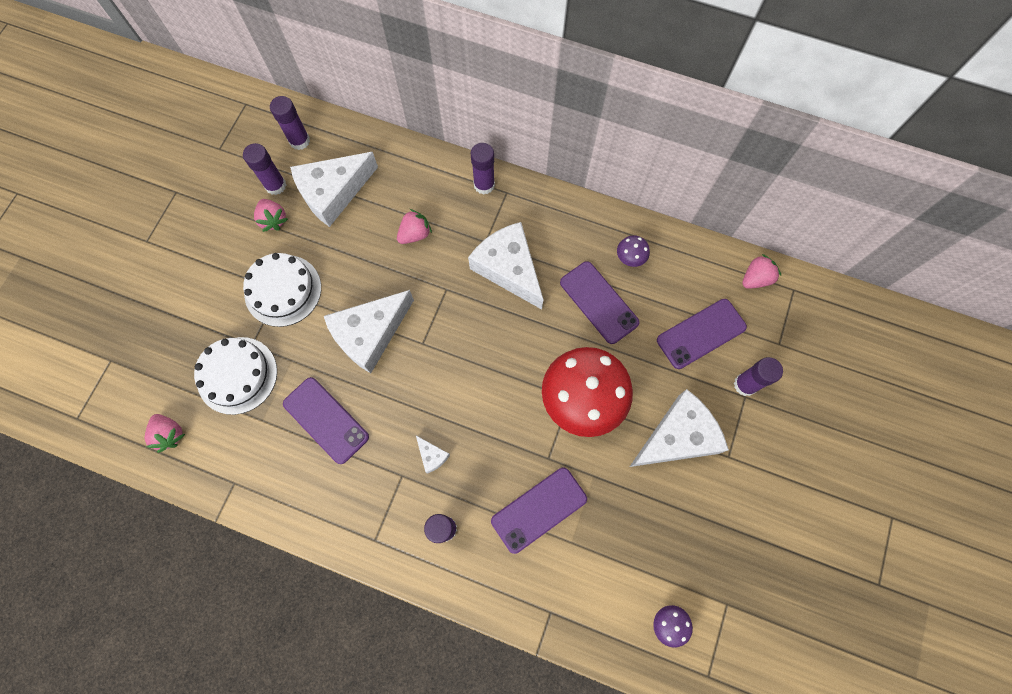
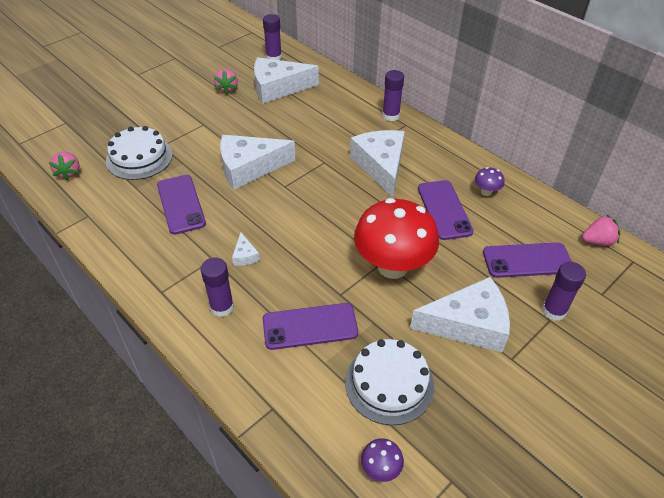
camera: 25 degrees right, 25 degrees down
(275, 185) = (241, 73): purple glue stick -> none
(283, 290) = (206, 125): white cake -> white cake (389, 383)
(415, 234) = (321, 125): pink strawberry -> none

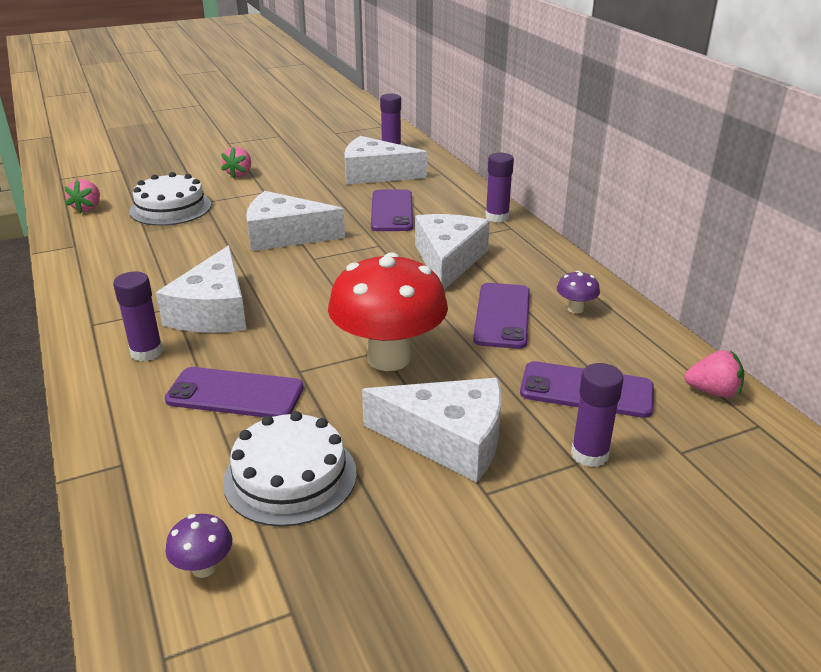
camera: 20 degrees right, 15 degrees down
(181, 204) = (181, 253): purple phone -> purple phone (392, 211)
(227, 89) = (315, 167): pink strawberry -> pink strawberry (239, 174)
(245, 255) = (213, 311): white cheese -> white cheese, size x2.39

